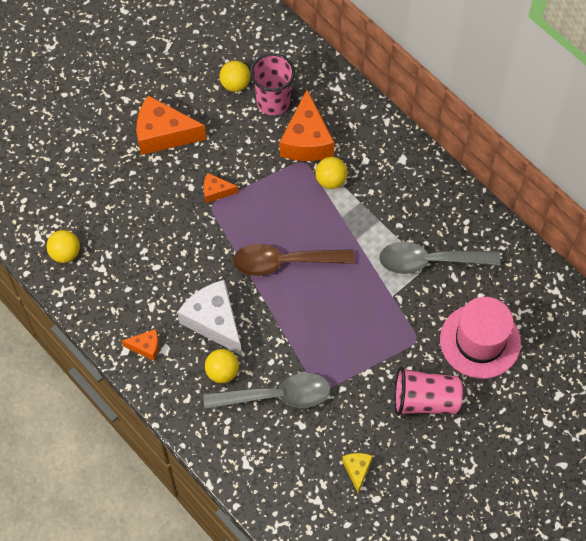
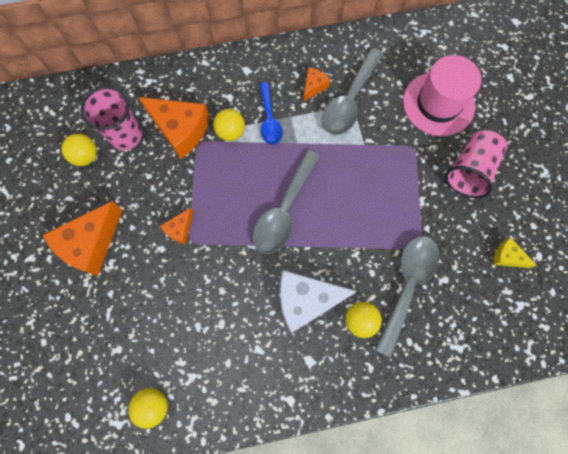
camera: 60 degrees left, 10 degrees up
(145, 347) = (297, 378): orange cheese -> orange cheese (313, 87)
(284, 262) = (284, 210): brown spoon -> grey spoon
(364, 204) = (269, 119): none -> blue spoon

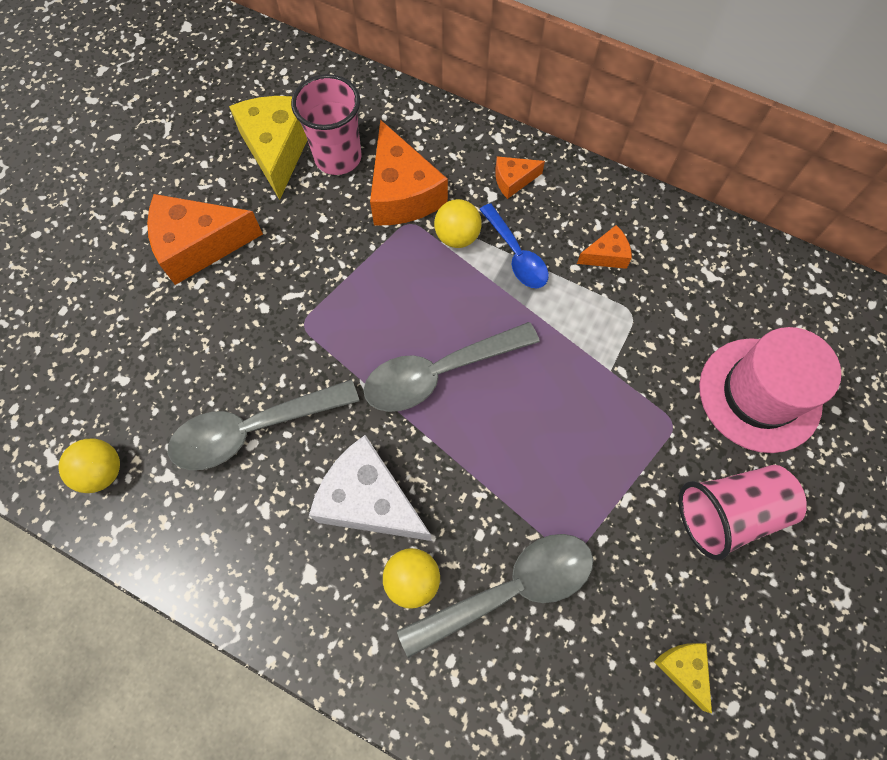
camera: 40 degrees right, 5 degrees down
(86, 156) = (277, 150): yellow ball -> yellow cheese
(180, 229) = (303, 302): orange cheese -> orange cheese (513, 180)
(269, 119) = (516, 255): blue spoon -> blue spoon turned 60 degrees counterclockwise
(349, 100) = (638, 304): grey spoon -> grey spoon (253, 429)

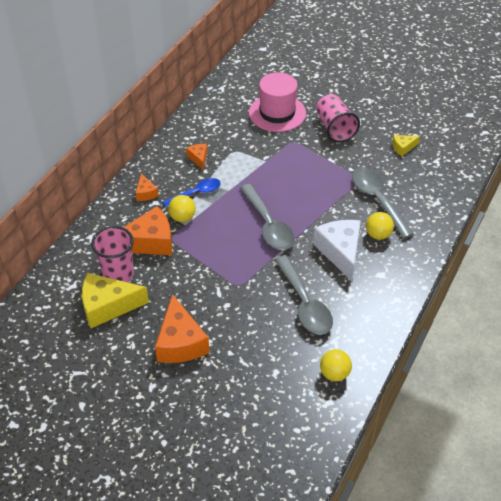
camera: 90 degrees left, 20 degrees down
(369, 500) = (340, 252): white cheese -> white cheese turned 135 degrees clockwise

